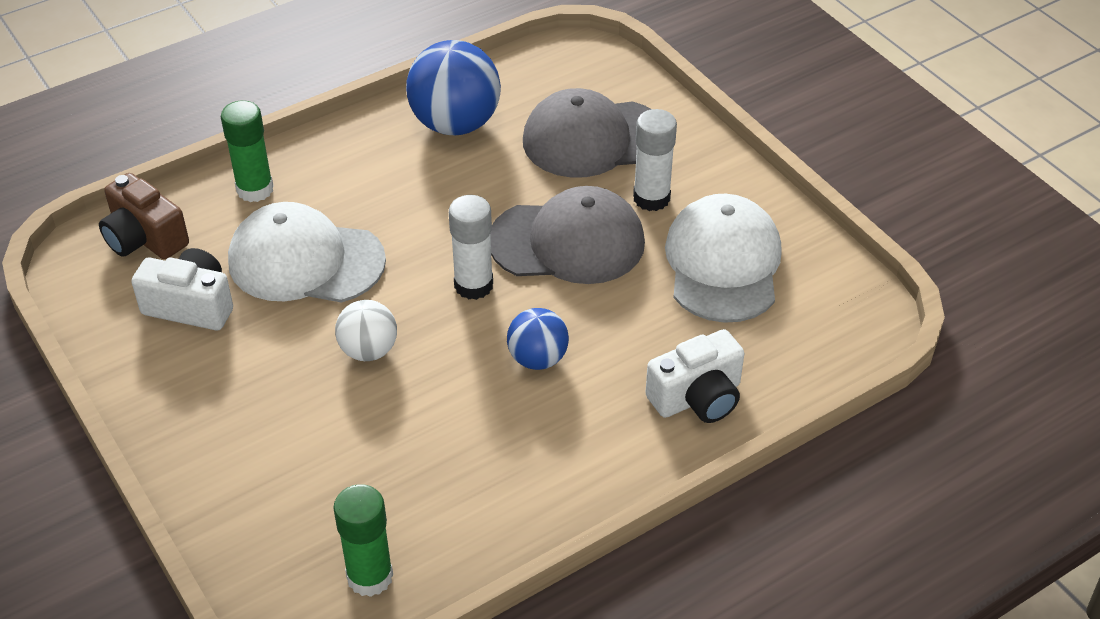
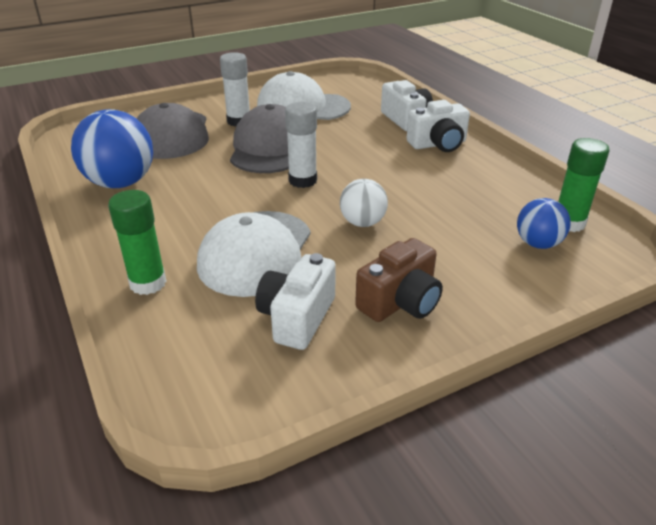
camera: 85 degrees left, 10 degrees down
(144, 238) = (189, 357): brown camera -> brown camera (400, 302)
(537, 359) = (374, 161): blue ball -> blue ball (538, 244)
(607, 437) = (438, 144): none -> white camera

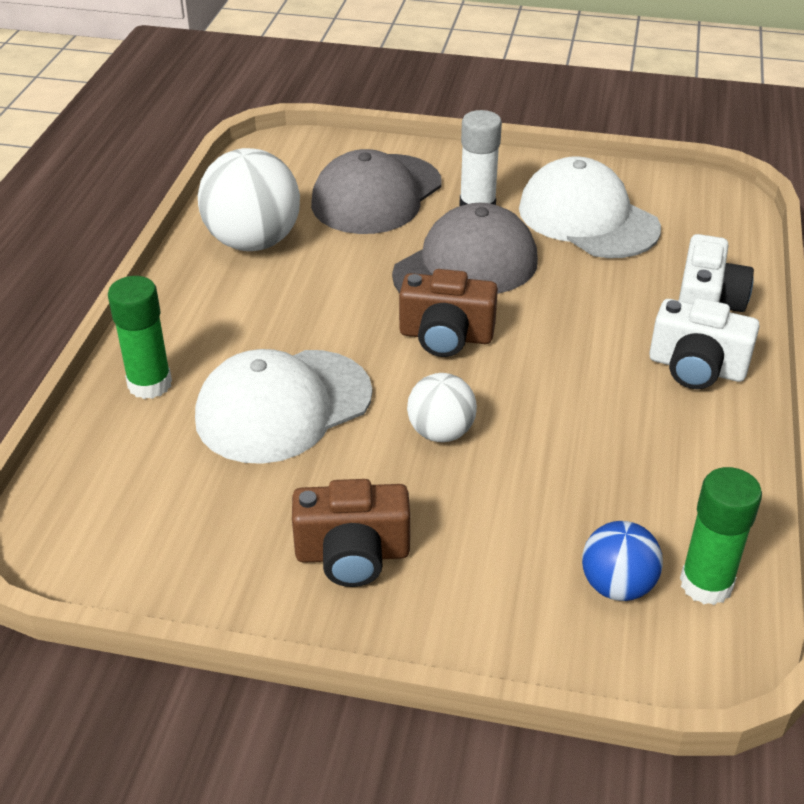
camera: 40 degrees right, 5 degrees up
(120, 183) = (253, 242): blue ball -> white ball
(297, 318) = (233, 506): white camera -> none
(302, 180) = (446, 336): white glue stick -> brown camera

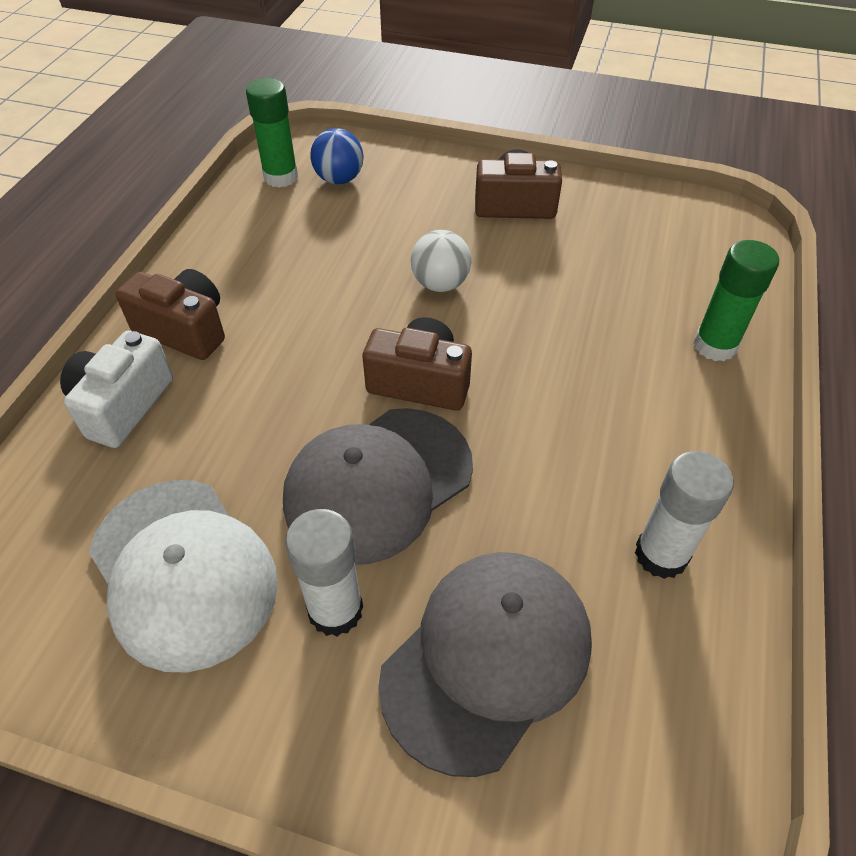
camera: 175 degrees left, 10 degrees up
(253, 242) = (661, 555): white ball -> white glue stick
(283, 406) = (581, 316): white cap -> none
(696, 368) = (184, 330): white camera -> brown camera

